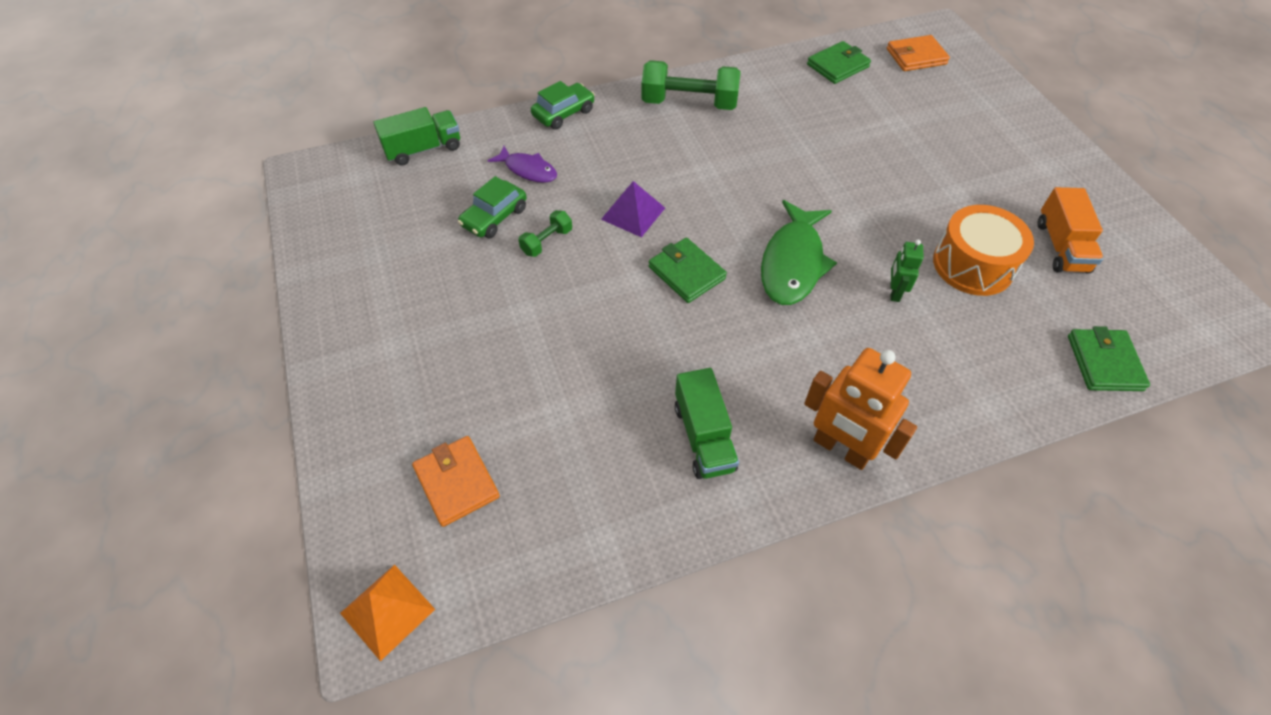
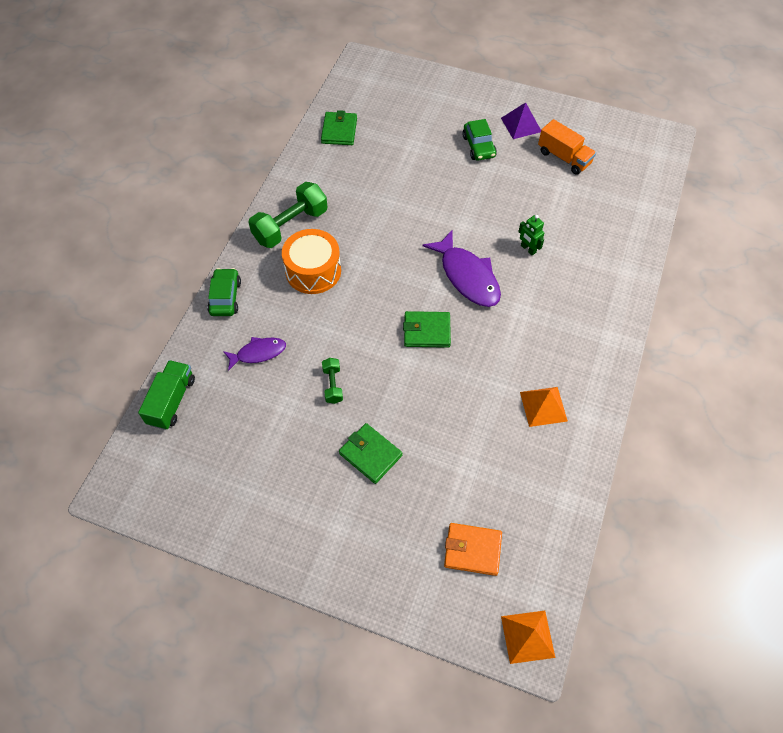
camera: 50 degrees left, 5 degrees up
(494, 217) = (282, 400): green car -> green car (478, 146)
(633, 213) = (354, 323): purple pyramid -> purple pyramid (521, 125)
(704, 437) = (543, 406): green truck -> orange pyramid
(793, 263) = (467, 276): green fish -> purple fish
(841, 449) = (600, 351): orange robot -> none
(916, 57) = (372, 91): orange wallet -> none
(973, 265) = (541, 202): orange drum -> orange drum (313, 271)
(1104, 362) = (641, 206): green wallet -> green wallet (370, 454)

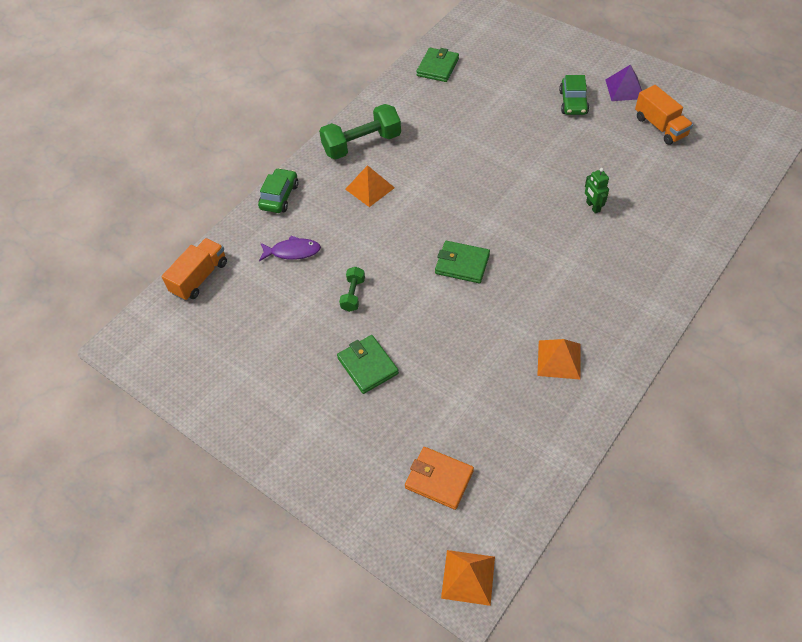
camera: 20 degrees right, 5 degrees down
(172, 401) = (199, 277): green truck -> orange truck
(313, 271) = (369, 188): orange drum -> orange pyramid
(467, 276) = (520, 221): purple fish -> none

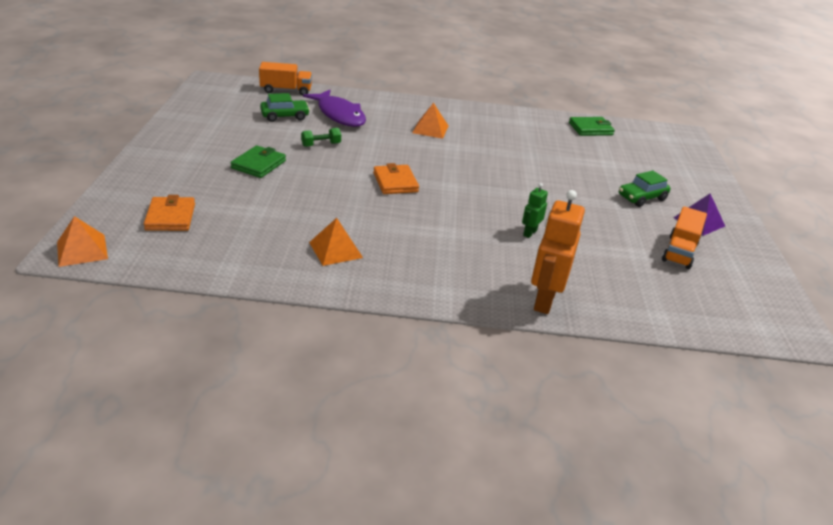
camera: 50 degrees right, 20 degrees down
(279, 196) = (384, 99): green car -> green car (285, 116)
(292, 251) = (339, 115): purple fish -> purple fish, size x1.71
(362, 144) = (470, 117): green dumbbell -> none
(462, 264) = (395, 182): green wallet -> orange wallet
(689, 247) = (544, 300): none -> orange robot

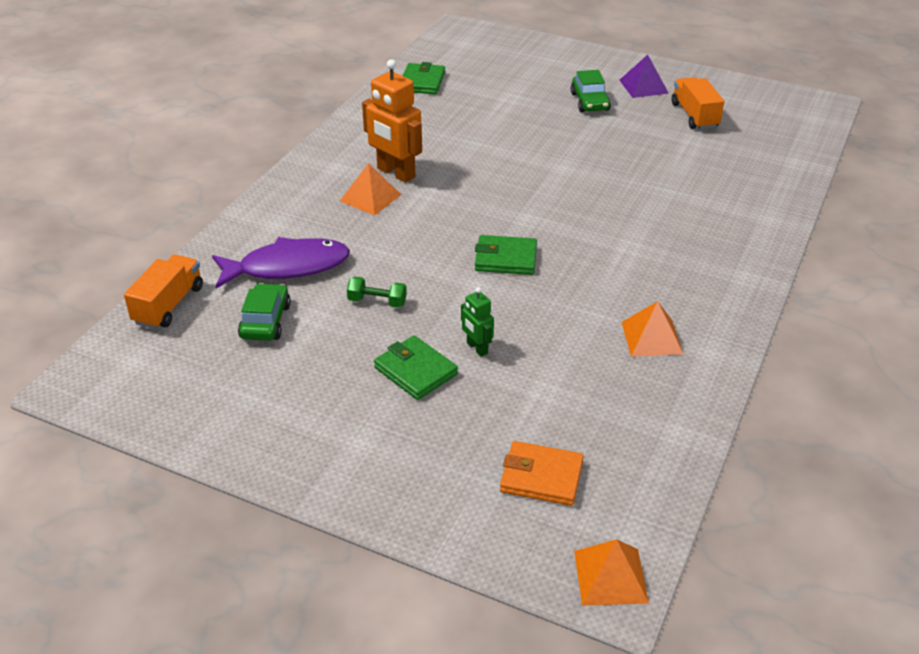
camera: 65 degrees left, 5 degrees up
(321, 145) = (377, 302): green dumbbell -> green dumbbell turned 75 degrees counterclockwise
(395, 182) = (505, 259): orange wallet -> green wallet
(529, 233) = (643, 192): green robot -> green robot (477, 348)
(544, 300) = (765, 218): orange robot -> orange robot (395, 173)
(679, 252) = (694, 116): orange truck -> orange truck turned 150 degrees counterclockwise

